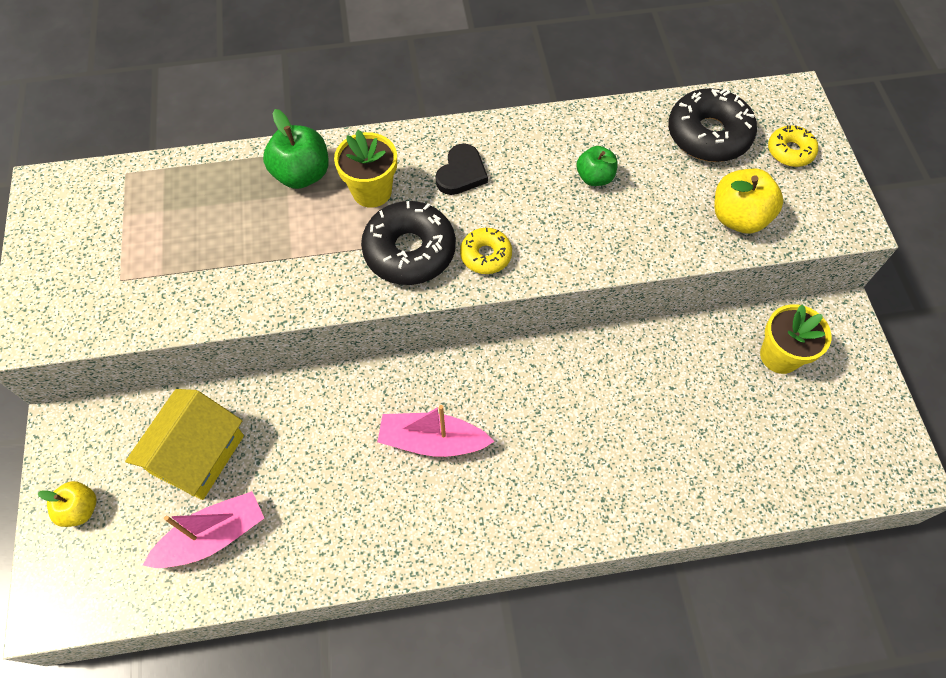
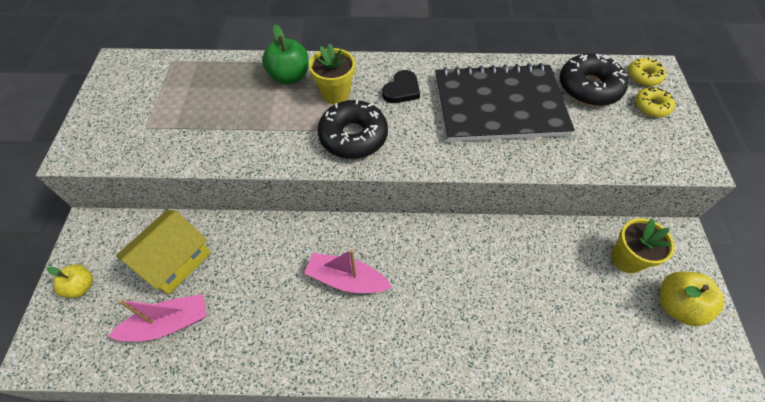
camera: 10 degrees right, 5 degrees down
(486, 255) = (408, 147): yellow donut -> yellow donut (643, 76)
(594, 177) = (499, 105): green apple -> black notebook
(738, 217) = (606, 147): yellow apple -> yellow apple (677, 305)

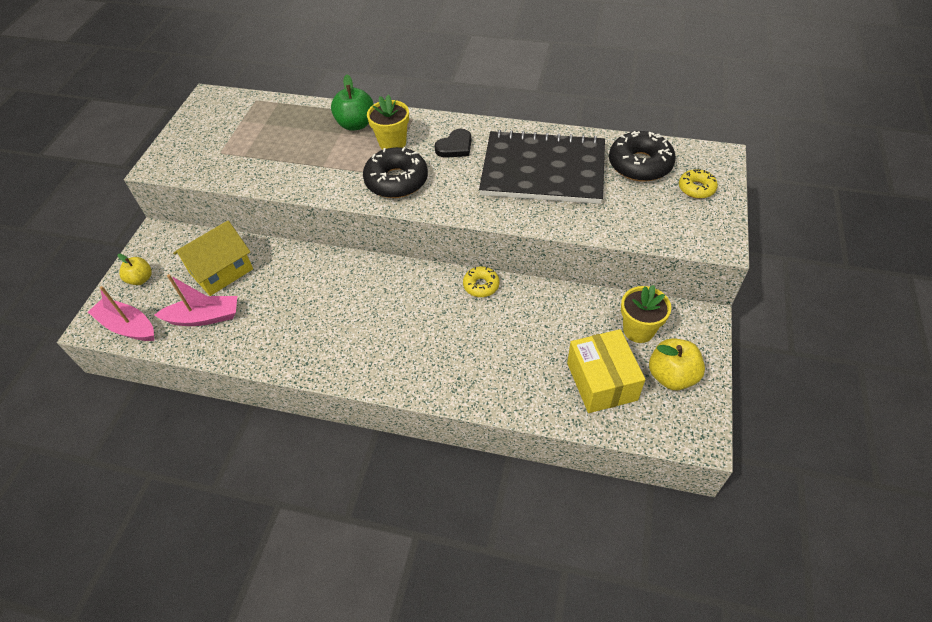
camera: 15 degrees right, 5 degrees down
(346, 279) = (365, 307): pink boat -> pink boat (128, 326)
(614, 324) = (601, 381): none -> yellow box
(643, 76) = (701, 160): yellow donut -> yellow donut (481, 285)

